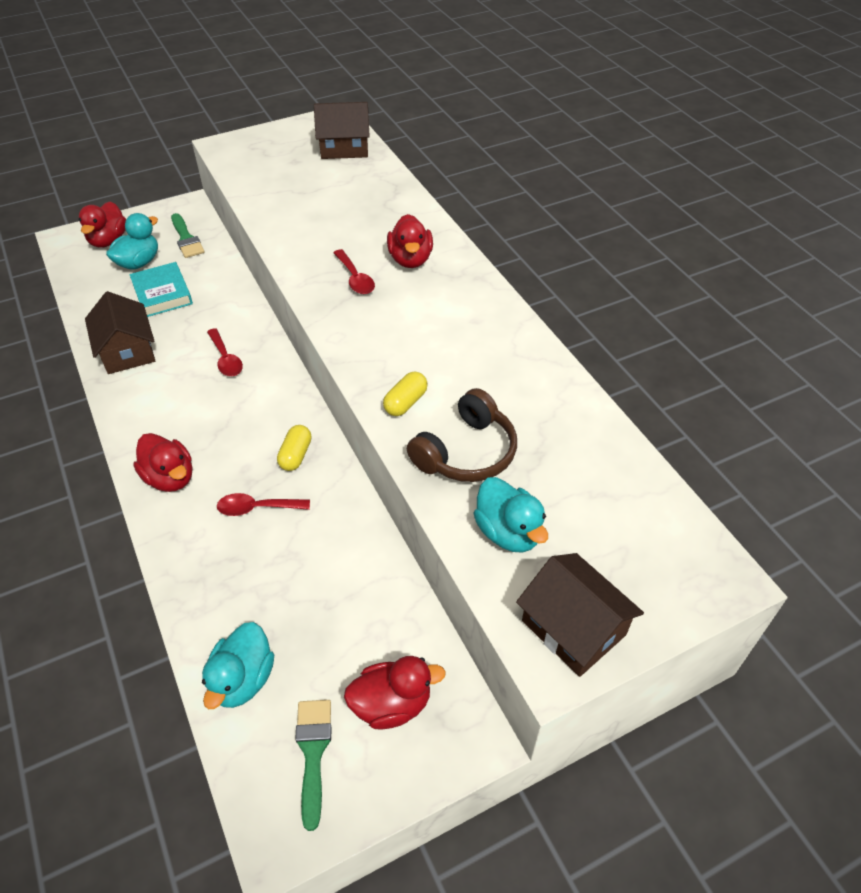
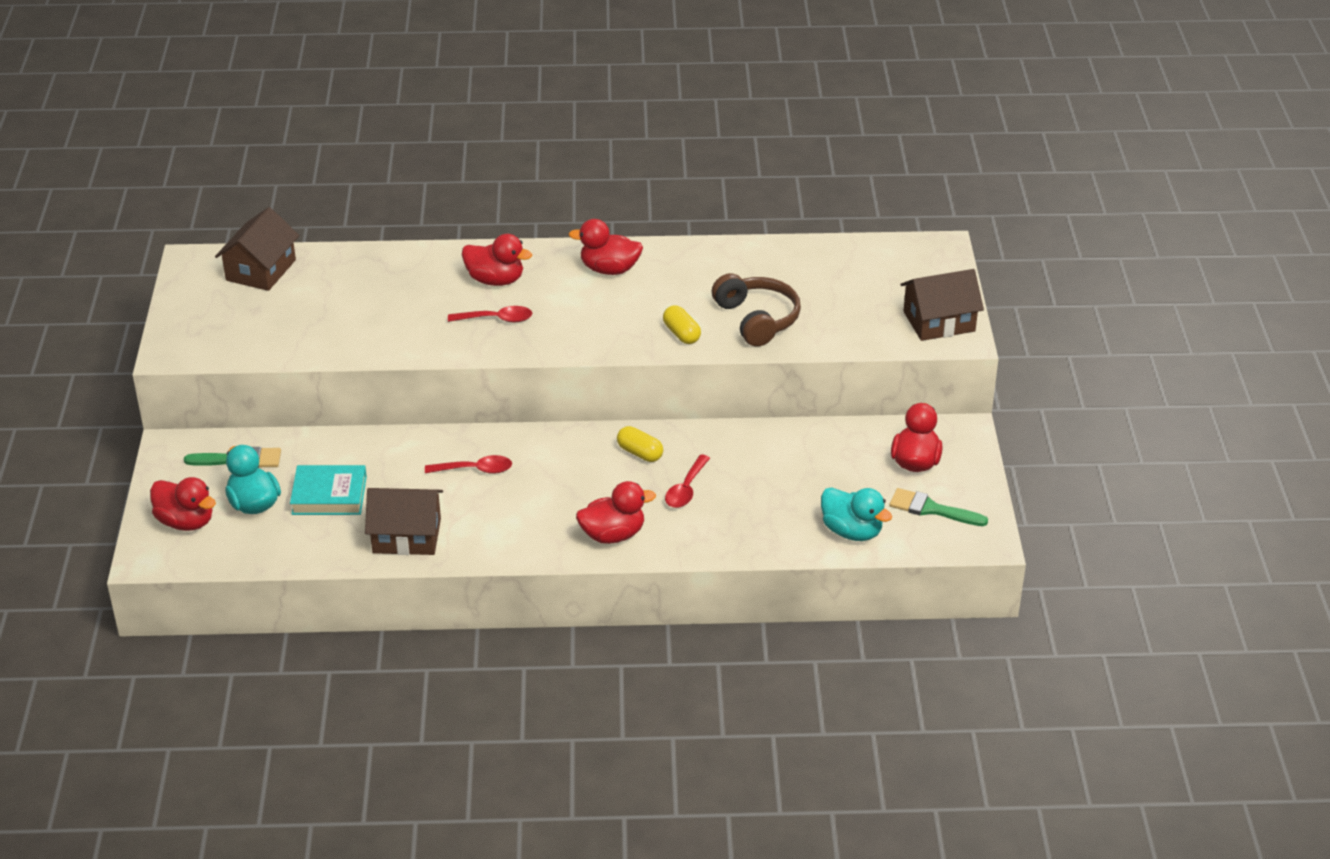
camera: 65 degrees left, 10 degrees down
(475, 320) = (609, 269): none -> red duck
(508, 532) = (845, 323): turquoise duck -> none

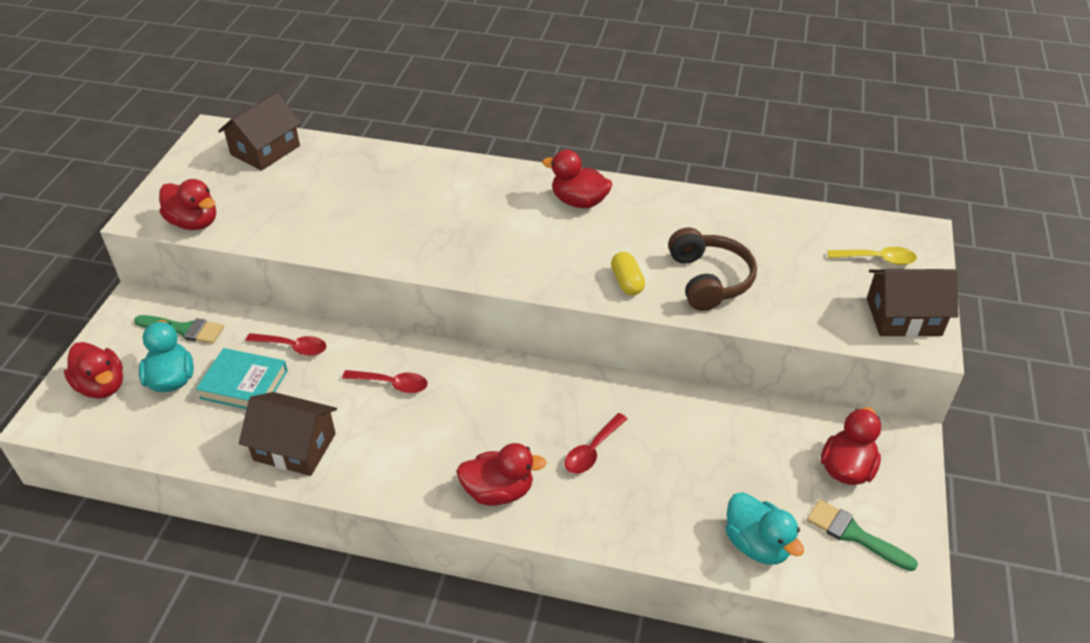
camera: 15 degrees right, 5 degrees up
(495, 280) = (468, 194): red duck -> red duck (194, 223)
(497, 319) = (452, 234): red spoon -> red spoon (293, 347)
(640, 453) = (559, 398): yellow capsule -> none
(906, 276) = (877, 259): none -> yellow spoon

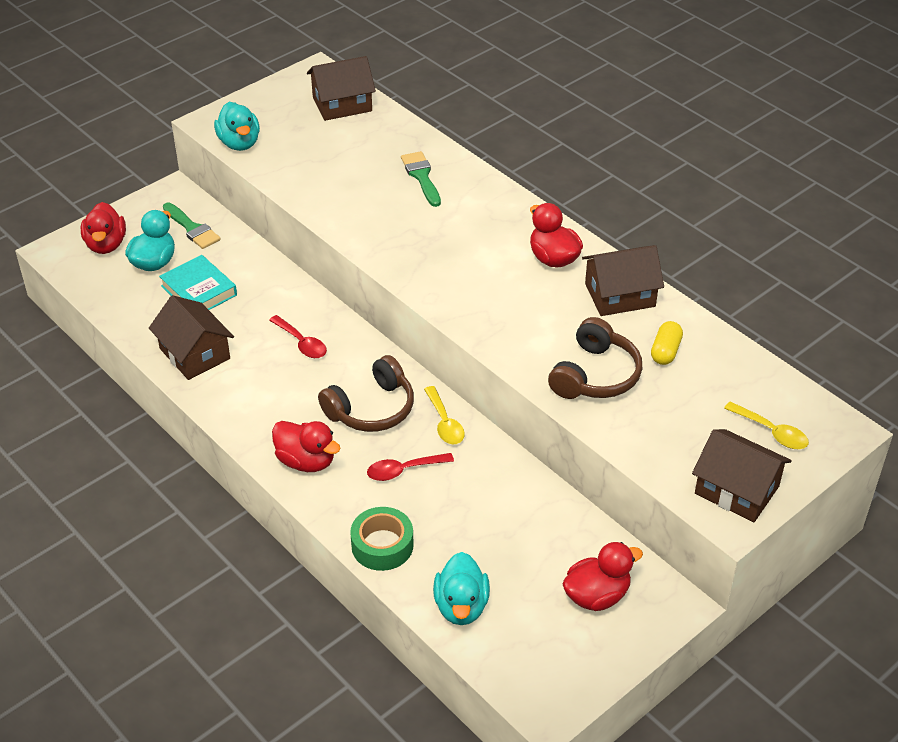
camera: 35 degrees right, 0 degrees up
(194, 223) = (239, 143): red duck -> turquoise duck
(293, 347) = (256, 279): red spoon -> none
(512, 411) = (371, 409): none -> brown headphones
(586, 390) = (445, 423): none -> yellow spoon
(627, 282) = (523, 344): yellow capsule -> yellow capsule (665, 351)
(639, 530) = (382, 545): none -> green tape
(660, 207) = (620, 295): none -> brown house
(854, 534) = (547, 644): green brush -> green brush (421, 177)

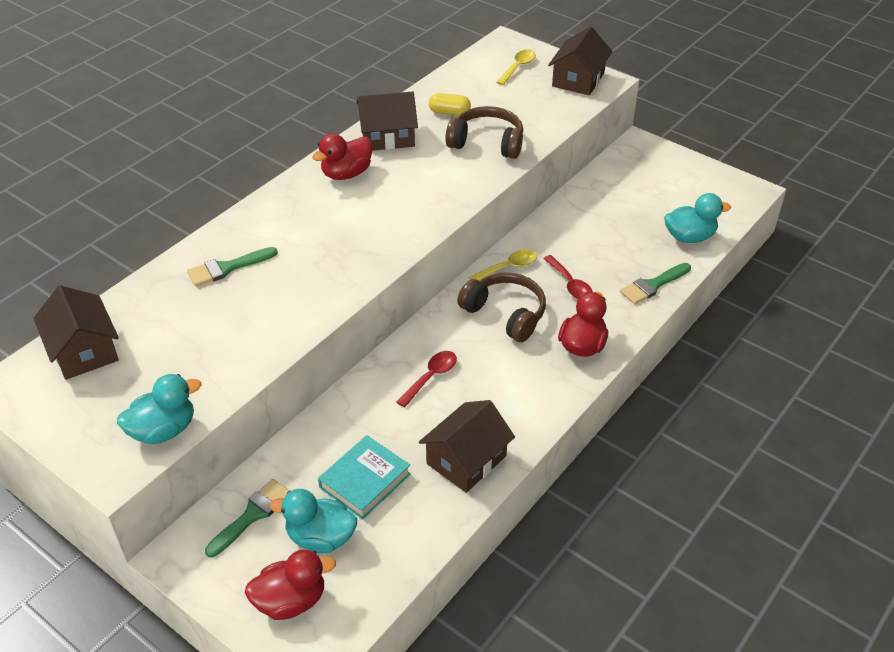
camera: 100 degrees left, 0 degrees up
(382, 545) = (653, 285): green tape -> green brush
(597, 595) = (648, 176): red duck -> none
(620, 295) = (387, 136): brown house -> brown house turned 75 degrees counterclockwise

